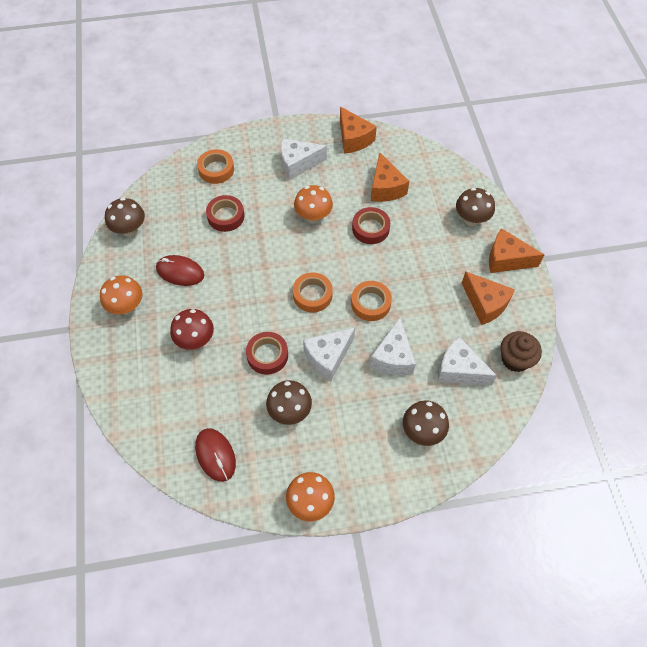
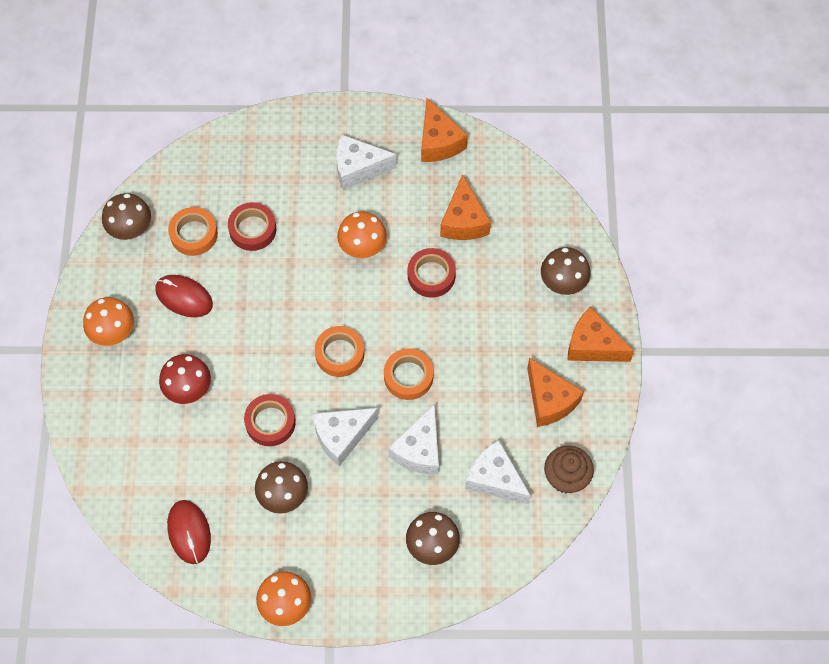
camera: 10 degrees right, 5 degrees up
(216, 170) = (252, 160): orange tape -> orange tape (194, 234)

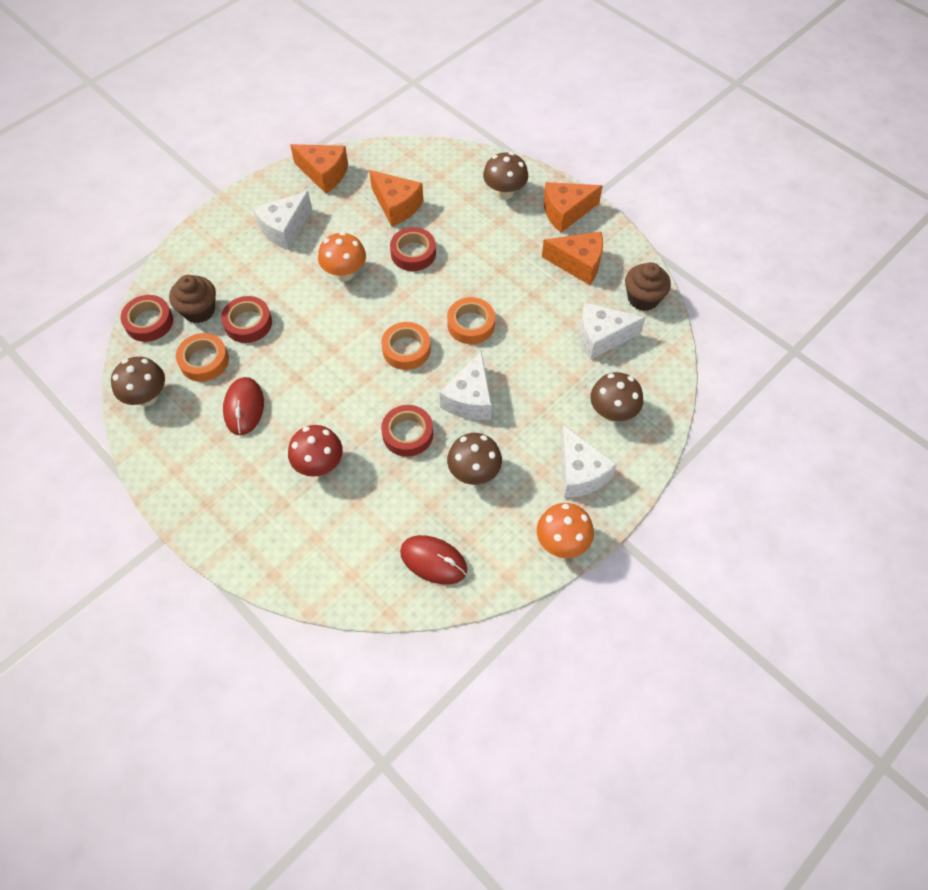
camera: 45 degrees left, 5 degrees down
(113, 333) = (212, 477): orange mushroom -> none
(184, 297) = (244, 407): red mouse -> red mouse turned 75 degrees counterclockwise
(188, 167) = (149, 322): none -> red tape
(230, 188) = (199, 310): none -> brown cupcake
(419, 450) = (532, 362): white cheese -> white cheese (580, 473)

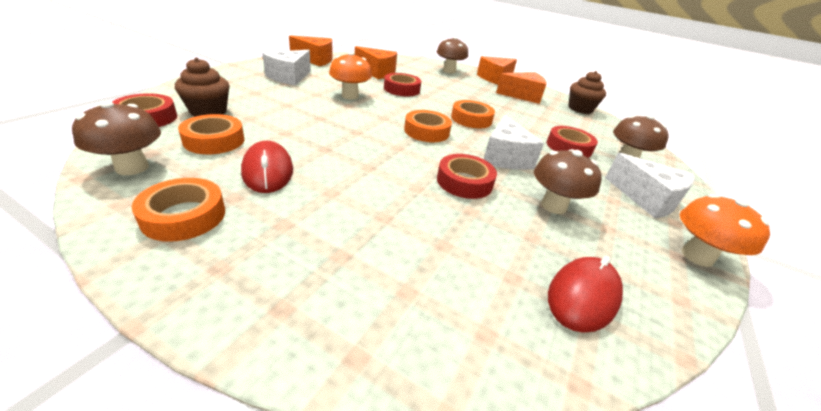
camera: 20 degrees left, 25 degrees down
(185, 454) = (184, 216): none -> orange tape
(248, 323) = (264, 118): red tape -> red tape (569, 147)
(319, 465) = (378, 212): red mushroom -> none
(433, 561) = (583, 296): red mouse -> red mouse turned 60 degrees counterclockwise
(602, 337) = (573, 124): white cheese -> none

